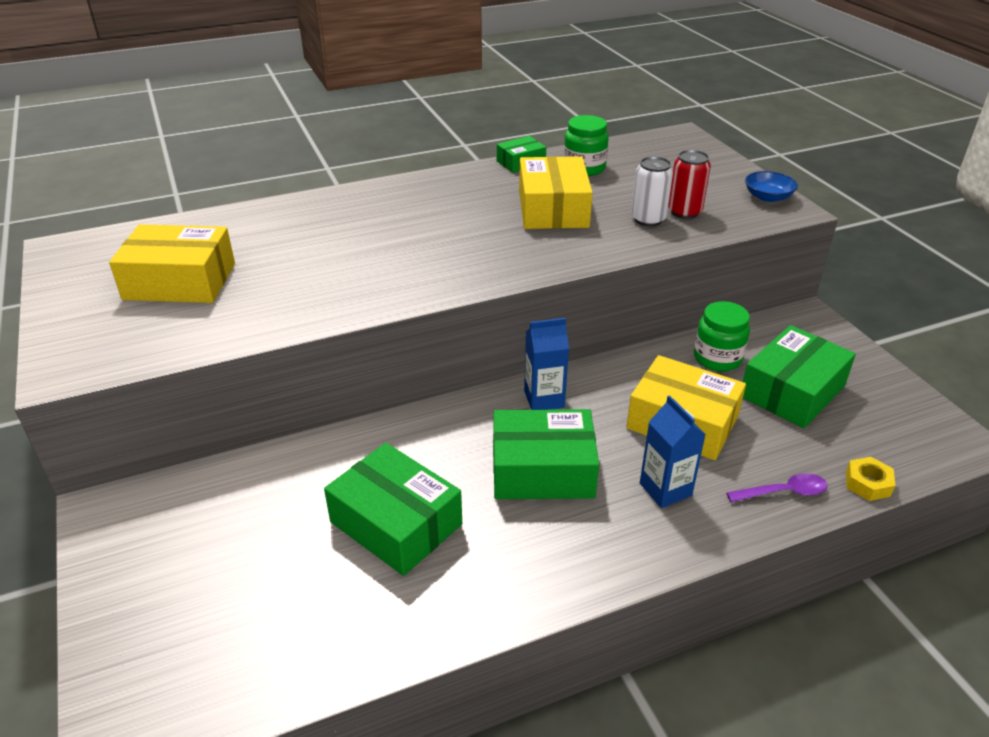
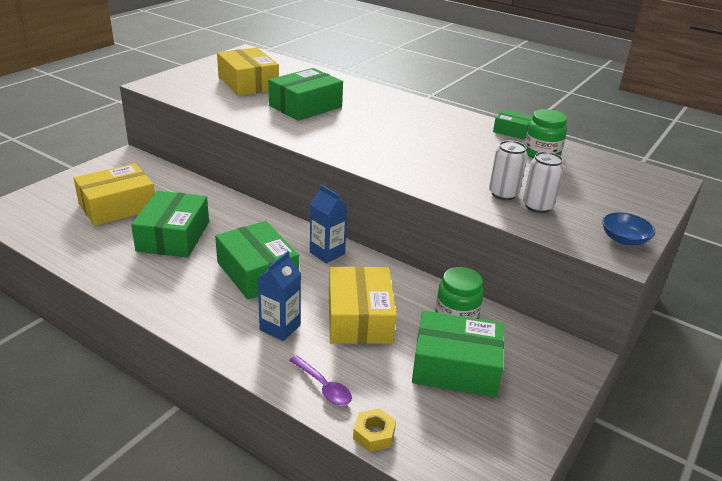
camera: 55 degrees right, 5 degrees down
(314, 261) = (305, 106): none -> green box
(553, 209) = (464, 156): yellow box -> yellow box (117, 206)
(684, 212) = (537, 206): red can -> white can

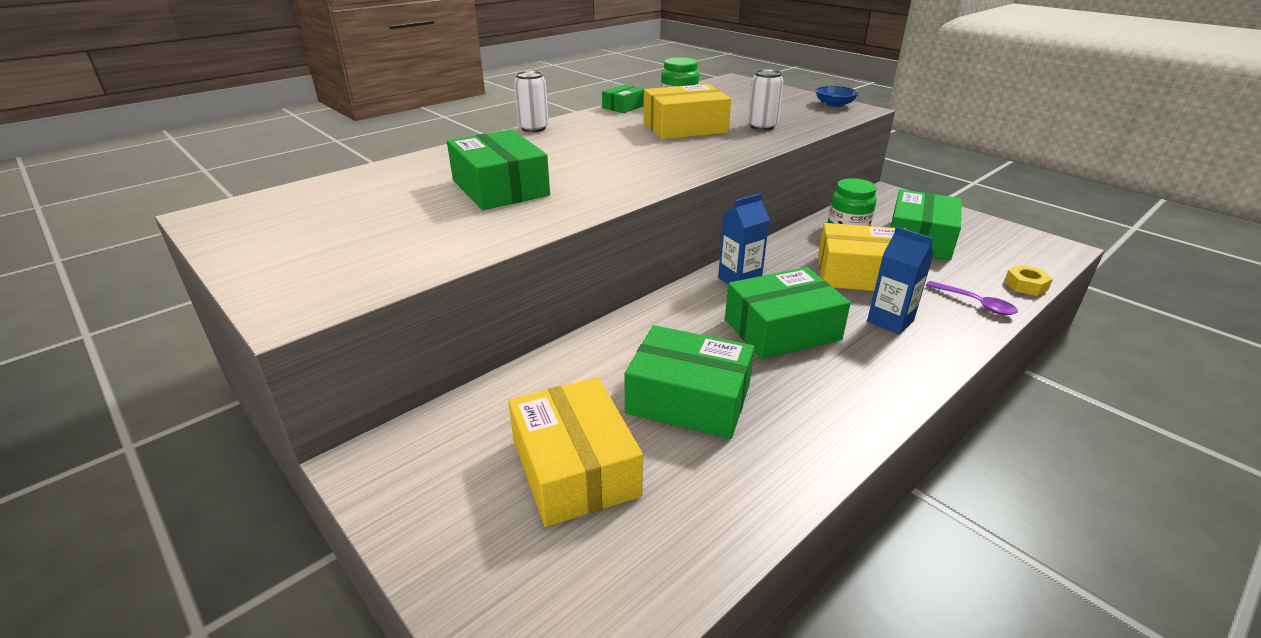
camera: 75 degrees left, 0 degrees up
(248, 83) = (371, 221): yellow box -> yellow box (685, 127)
(323, 386) = (975, 303): purple spoon -> purple spoon turned 75 degrees clockwise
(537, 206) = (784, 119): white can -> white can (533, 128)

